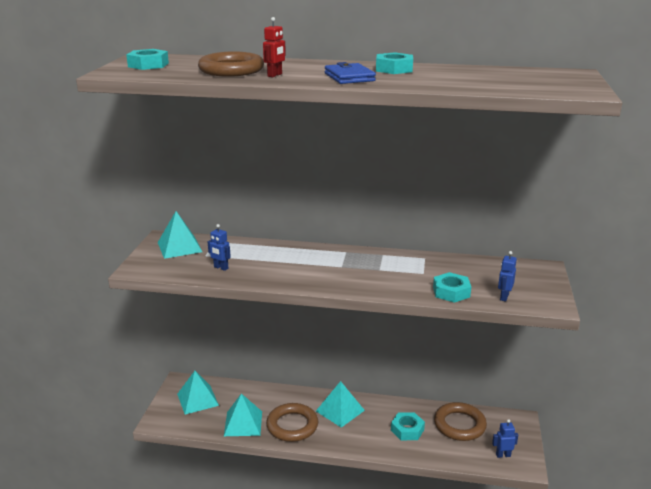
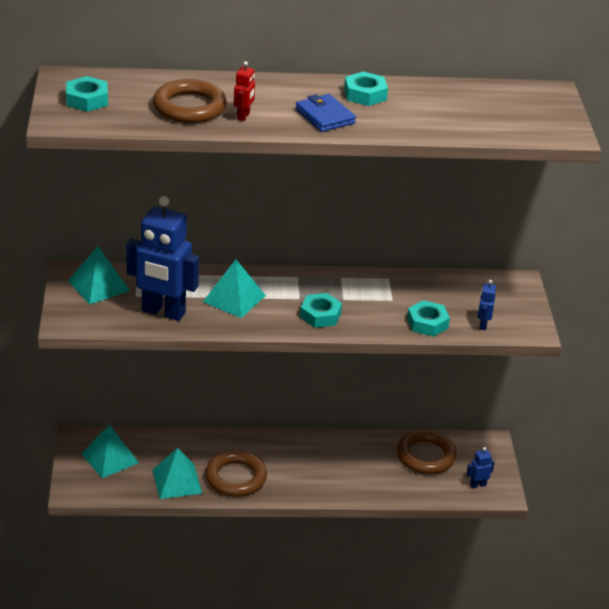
camera: 15 degrees left, 10 degrees up
(221, 268) = (163, 312): blue robot -> blue robot, size x2.43
(340, 410) = (286, 453): turquoise pyramid -> turquoise pyramid (234, 298)
(407, 430) = (368, 468): turquoise nut -> turquoise nut (320, 315)

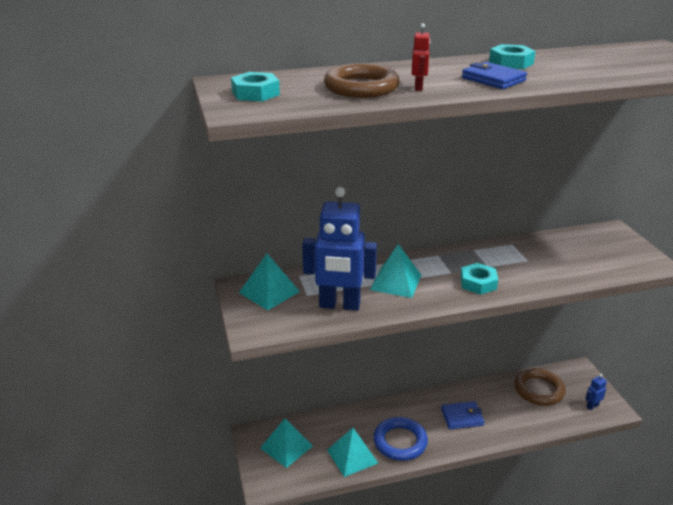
camera: 10 degrees left, 5 degrees down
(236, 478) = (400, 442): brown ring -> blue ring
(318, 467) = (462, 417): none -> blue wallet
(427, 323) = (570, 274): turquoise nut -> none
(483, 325) = (615, 267): blue robot -> none

